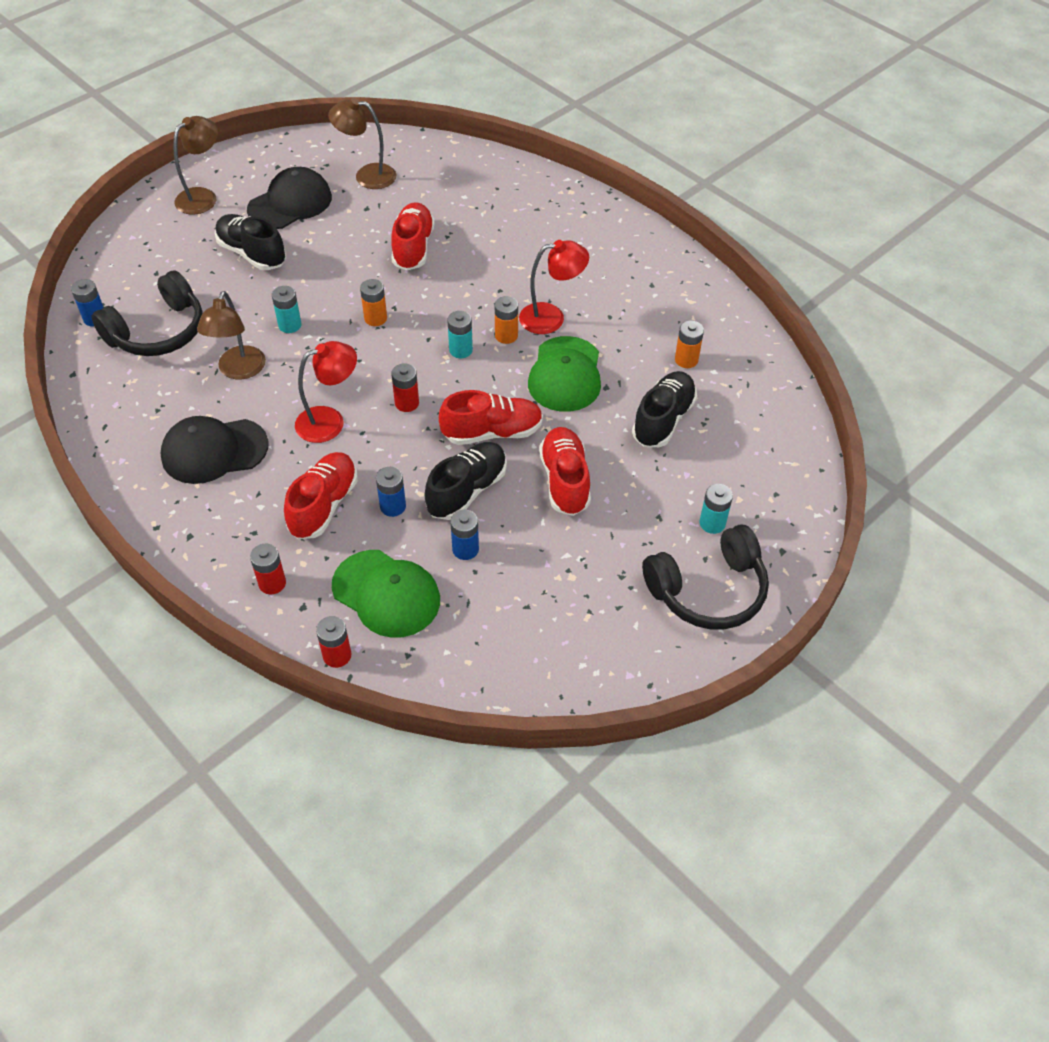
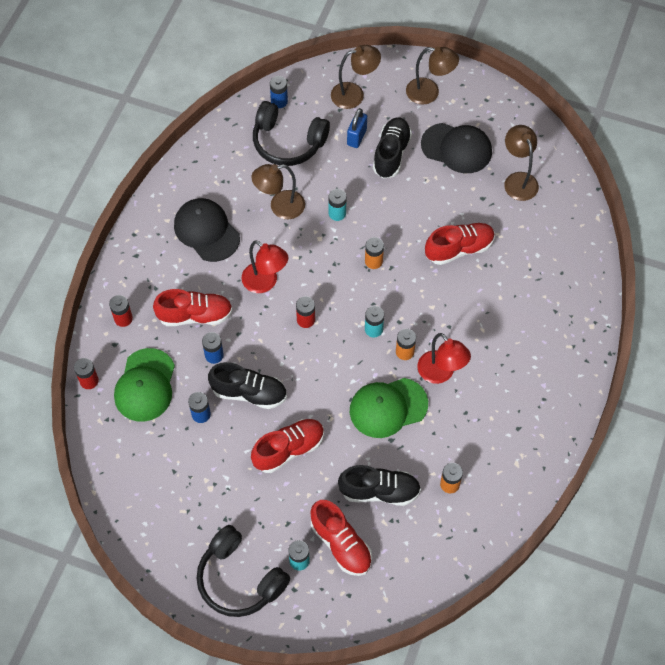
camera: 65 degrees right, 10 degrees up
(148, 253) = (354, 94): none -> brown lamp
(205, 272) = (356, 137): none -> blue padlock
(492, 432) = (308, 385): red shoe -> red shoe (341, 544)

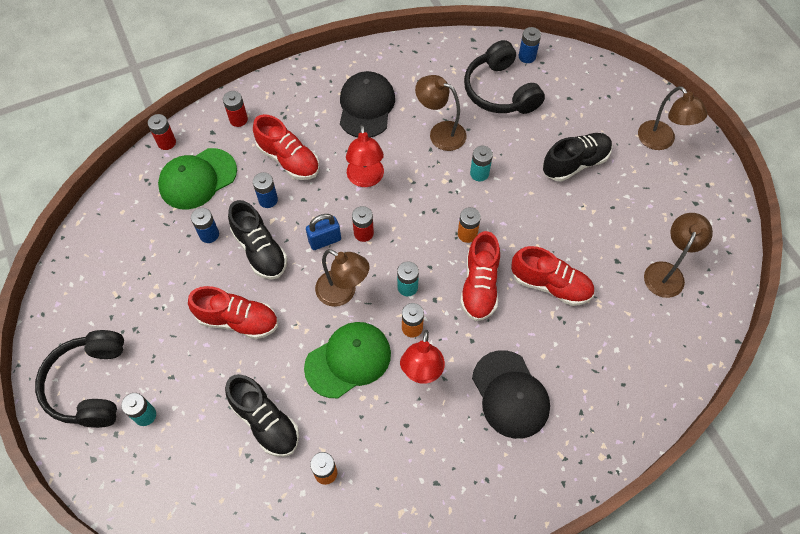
camera: 45 degrees right, 0 degrees up
(341, 544) = (189, 434): red shoe -> red shoe (479, 286)
(354, 94) = (594, 95): brown lamp -> brown lamp (343, 293)
(356, 137) = (560, 129): blue padlock -> blue padlock (325, 240)
(388, 407) = (348, 360): green cap -> green cap turned 120 degrees clockwise
(457, 148) = (637, 203): black cap -> black cap (510, 394)

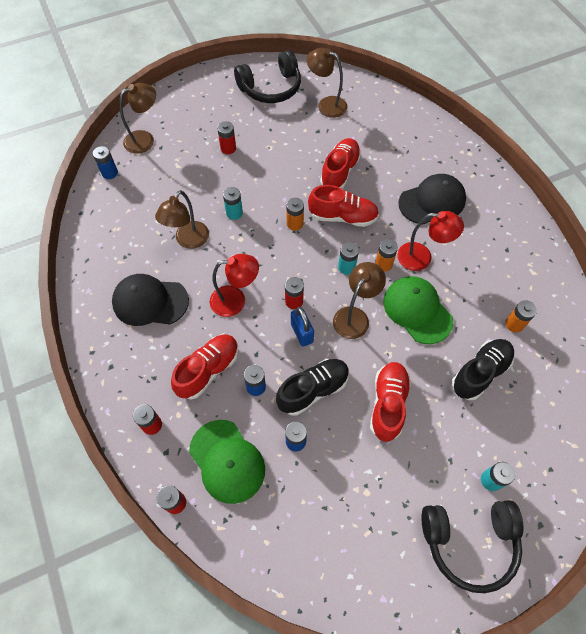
camera: 90 degrees left, 0 degrees up
(500, 91) = (146, 194): black headphones -> black headphones (271, 88)
(575, 163) = (228, 148): black shoe -> red battery
(661, 141) = (211, 95): brown lamp -> brown lamp (145, 139)

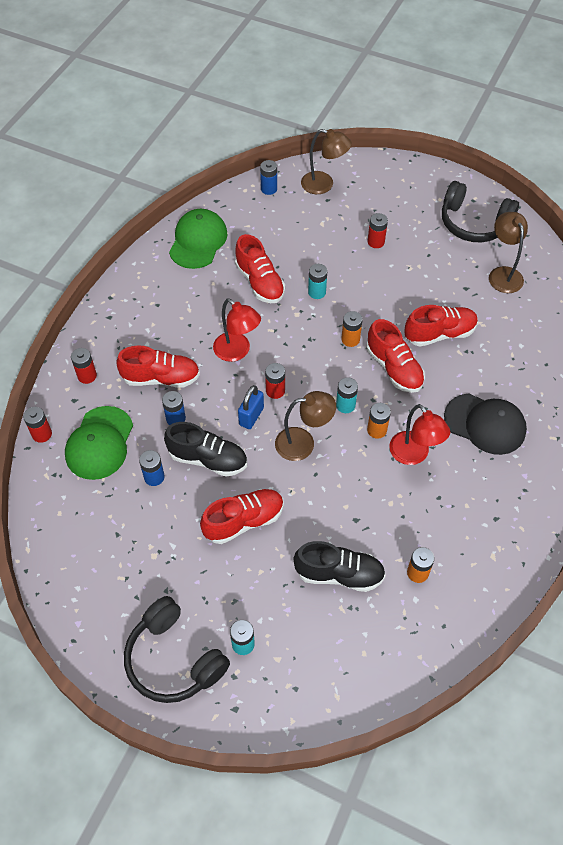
camera: 50 degrees right, 5 degrees down
(150, 301) = (183, 299): black cap -> none
(188, 240) = (260, 282): brown lamp -> red shoe
(417, 310) = (355, 486): green cap -> green cap (198, 241)

